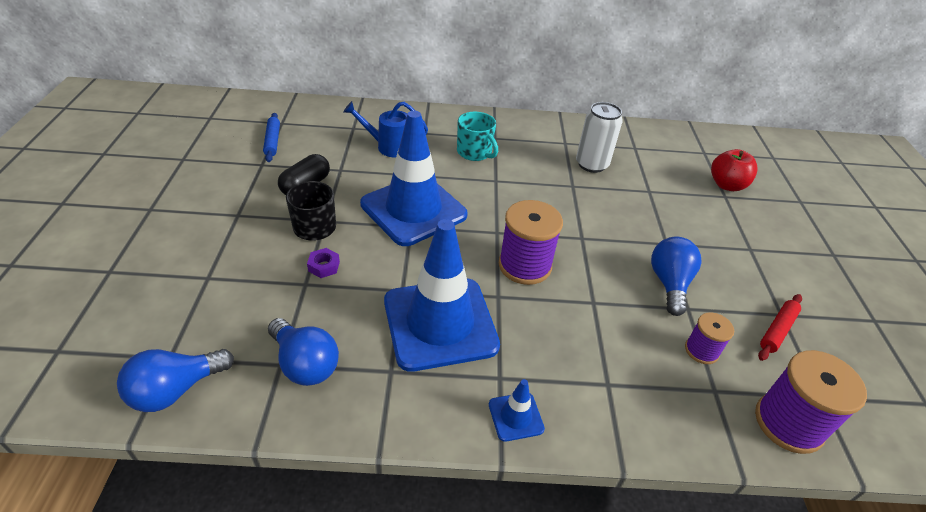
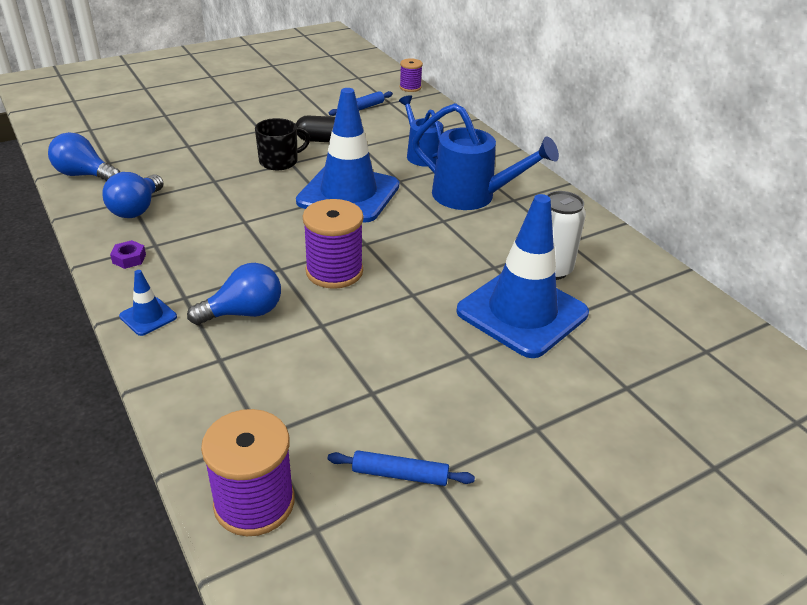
camera: 60 degrees right, 5 degrees down
(324, 266) = (239, 181): purple nut -> purple nut (129, 258)
(440, 323) = (222, 250): blue traffic cone -> blue traffic cone (522, 312)
(475, 152) = (473, 196): turquoise mug -> blue watering can
(669, 284) = (399, 371): blue light bulb -> blue light bulb (244, 313)
(701, 350) = (314, 414): purple spool -> purple spool (410, 87)
(726, 185) = (654, 384): red apple -> none
(777, 330) = (400, 474): red rolling pin -> blue rolling pin

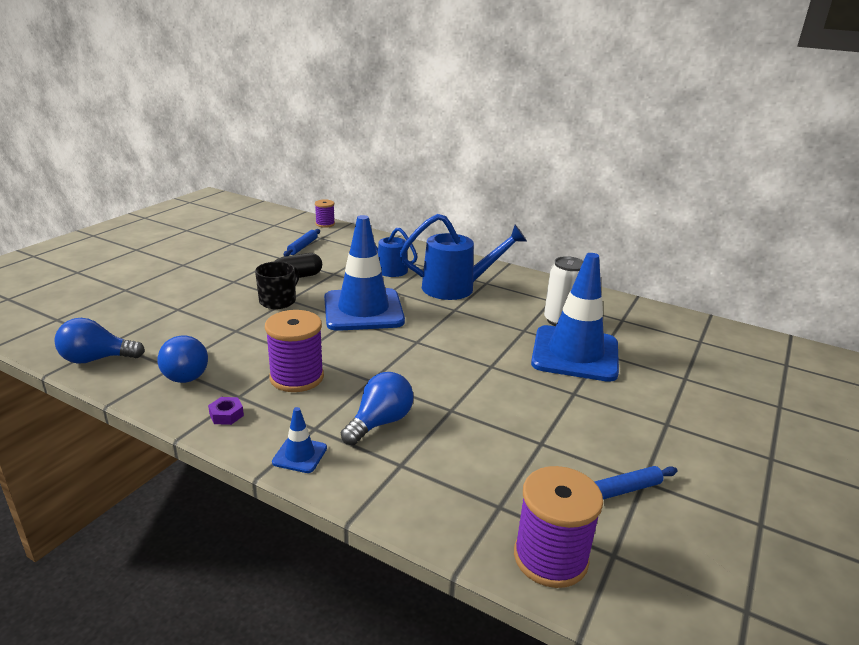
camera: 30 degrees left, 10 degrees down
(334, 271) = (416, 368): purple spool -> purple spool (297, 377)

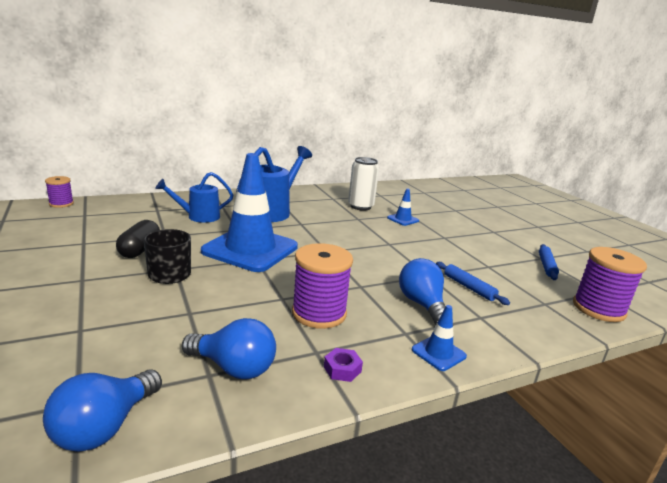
camera: 55 degrees left, 5 degrees down
(303, 246) = (84, 227): blue rolling pin -> blue rolling pin (469, 287)
(575, 354) = (403, 219): blue traffic cone -> blue traffic cone, size x0.41

